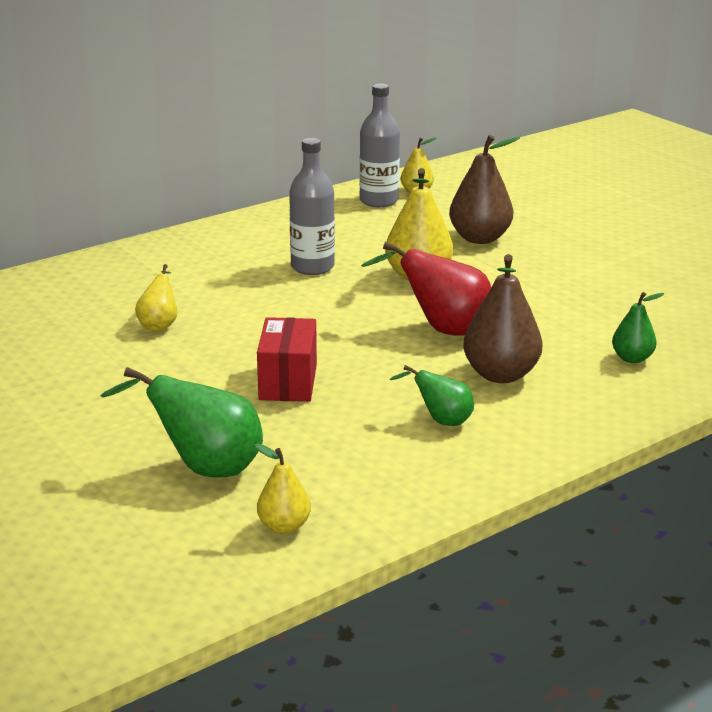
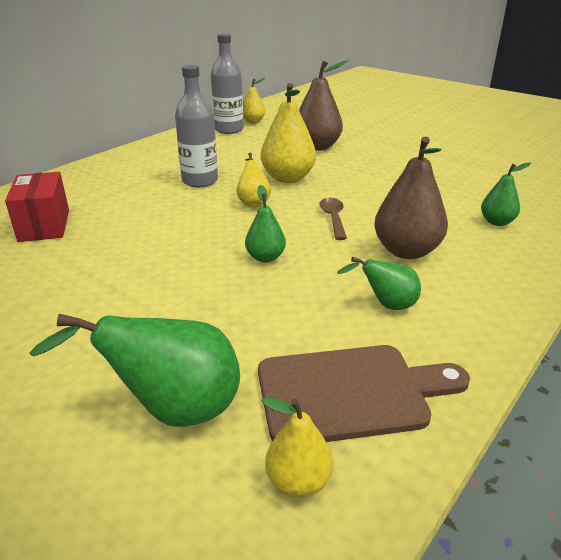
camera: 15 degrees left, 5 degrees up
(159, 324) = (79, 247): yellow pear -> yellow pear (253, 202)
(288, 382) = (223, 287): red box -> red box (44, 225)
(344, 360) = (265, 257): none -> green pear
(360, 480) = (350, 392): none -> brown cutting board
(442, 330) = (333, 218): red pear -> brown spoon

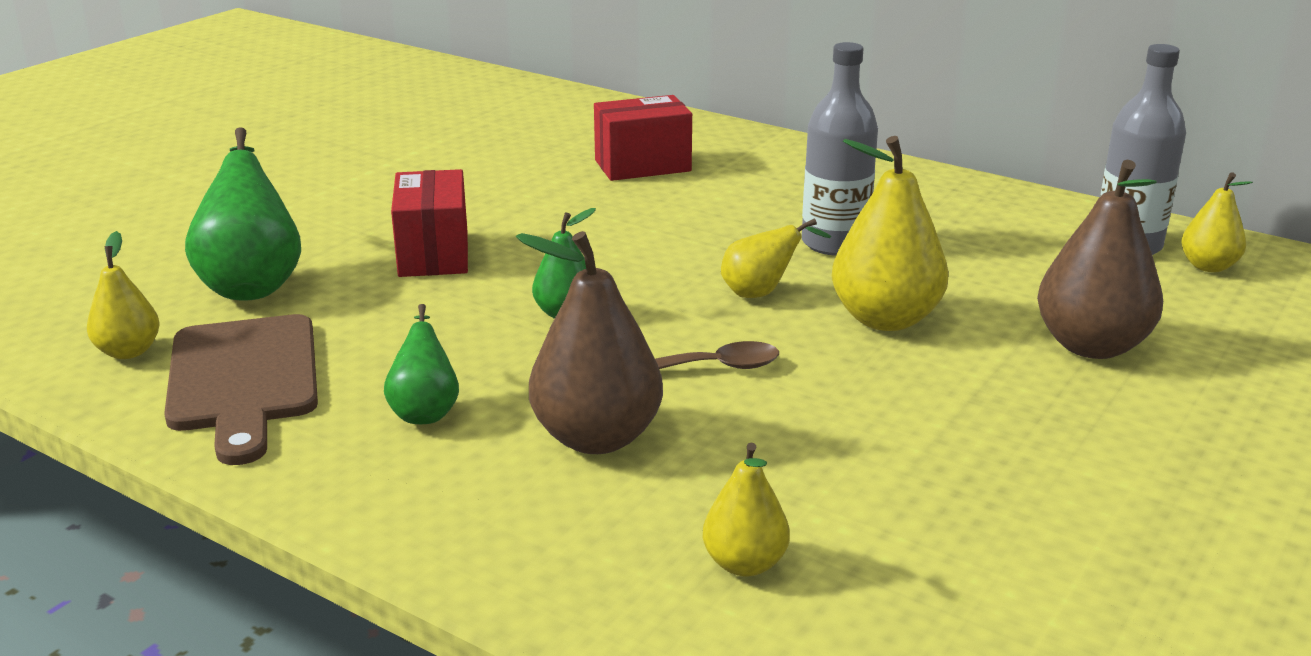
camera: 85 degrees right, 5 degrees down
(153, 310) = (433, 254): none -> red box
(496, 222) = (745, 564): green pear -> yellow pear

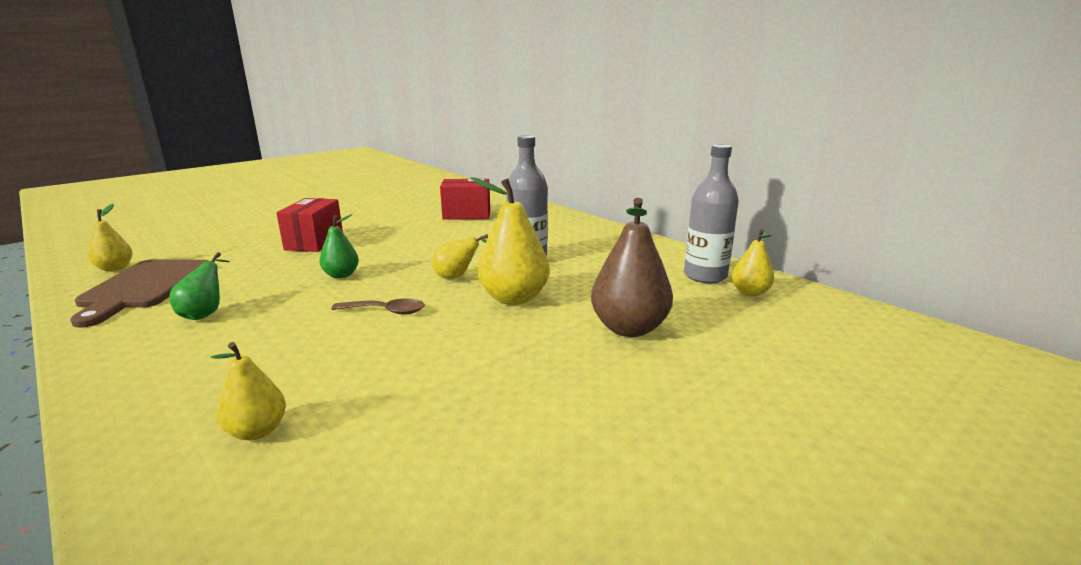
camera: 15 degrees right, 5 degrees down
(252, 284) = (214, 246): green pear -> none
(596, 438) = (272, 340): brown pear -> none

